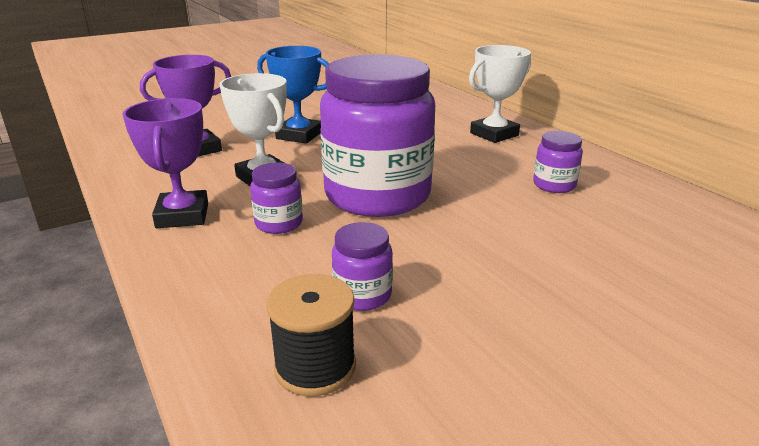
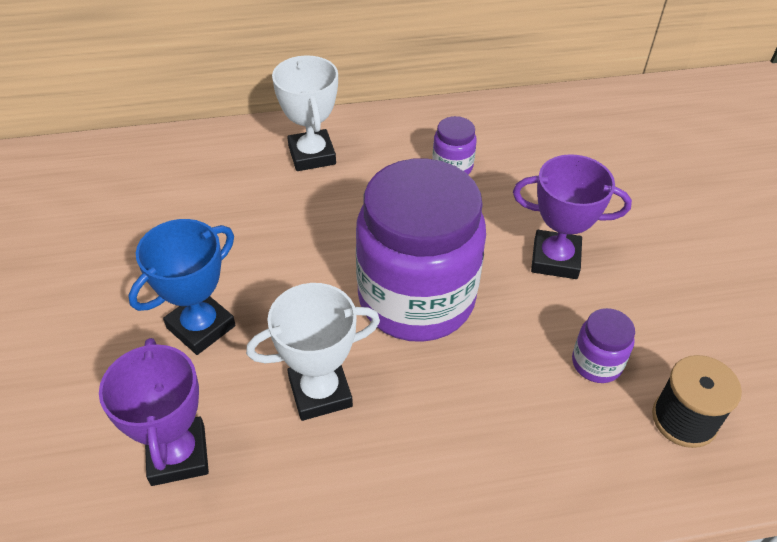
camera: 70 degrees left, 20 degrees up
(182, 215) = (388, 492): purple trophy -> purple trophy (555, 259)
(279, 223) = (446, 399): purple jar -> none

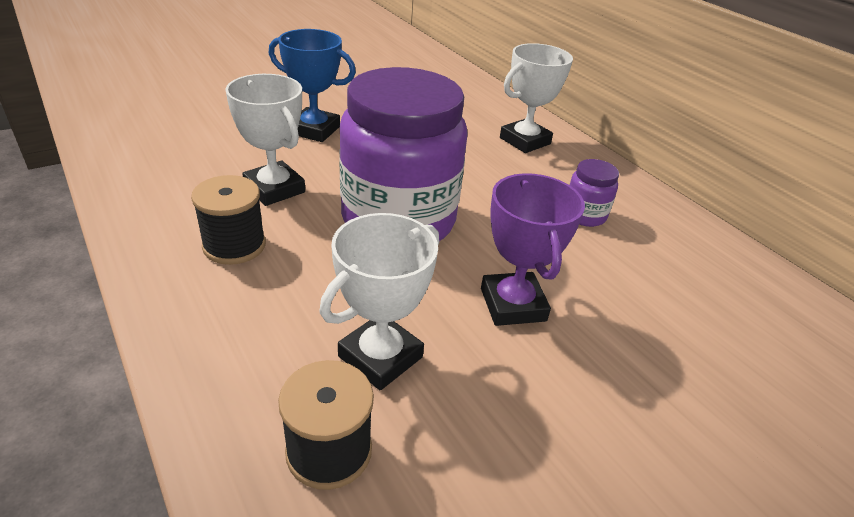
camera: 65 degrees right, 10 degrees down
(178, 455) = (201, 144): purple trophy -> none
(416, 446) = (234, 245): none -> black spool
(596, 363) = (380, 356): purple jar -> white trophy

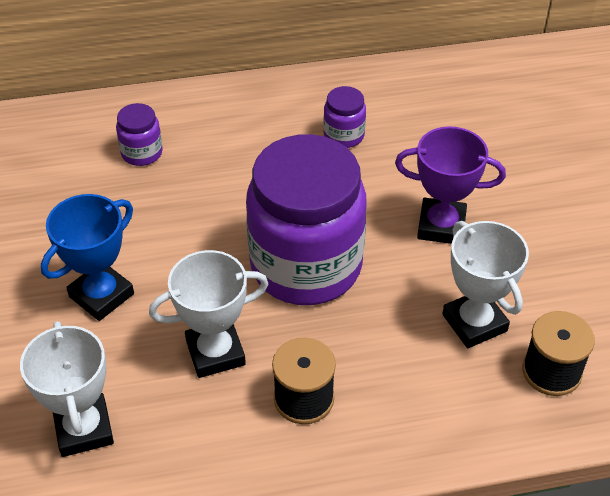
camera: 65 degrees left, 10 degrees up
(470, 121) = (142, 153): none -> purple jar
(524, 141) = (203, 126): white trophy -> white trophy (84, 429)

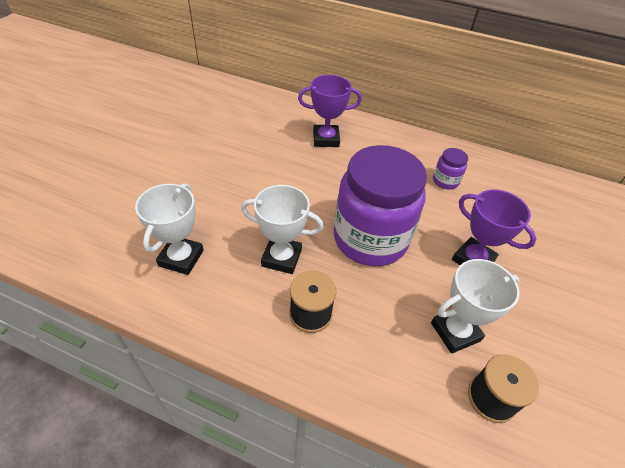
camera: 30 degrees right, 0 degrees up
(101, 295) = (248, 196): blue trophy -> none
(142, 153) = (326, 139): purple jar -> purple trophy
(474, 323) = (455, 332): white trophy -> white trophy turned 60 degrees clockwise

